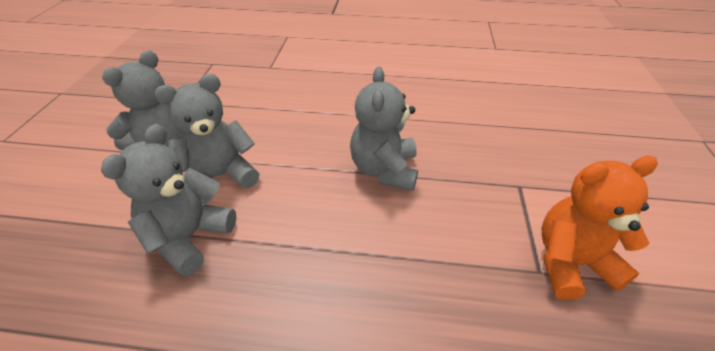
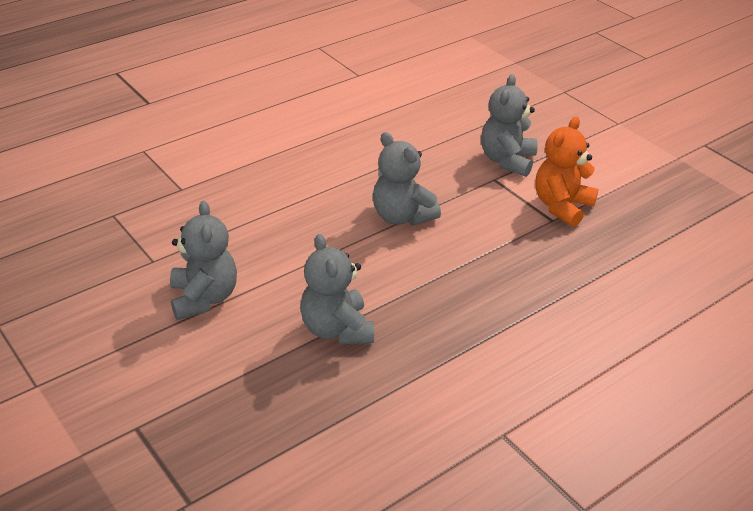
camera: 45 degrees left, 5 degrees down
(220, 177) = (293, 288): grey teddy bear -> grey teddy bear (507, 160)

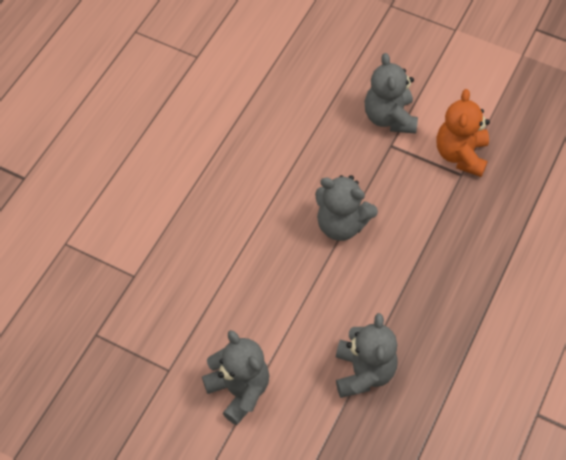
camera: 25 degrees left, 20 degrees up
(337, 329) = (363, 372): grey teddy bear -> grey teddy bear turned 135 degrees counterclockwise

